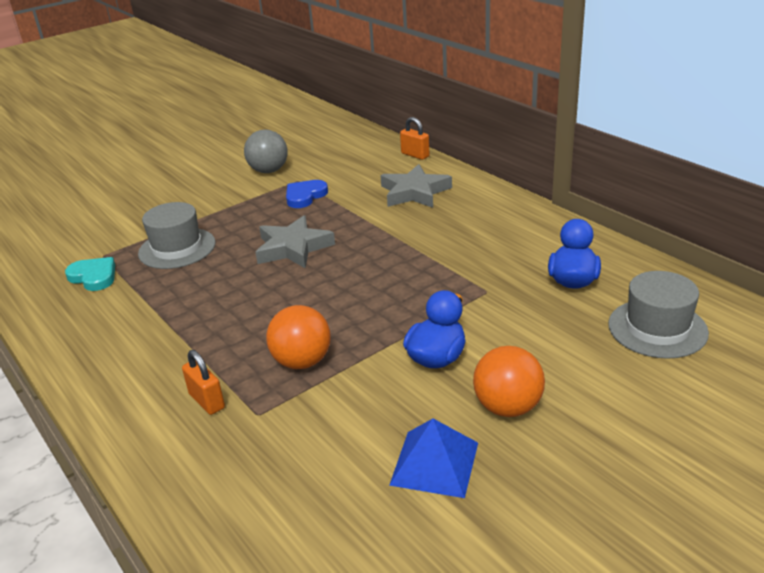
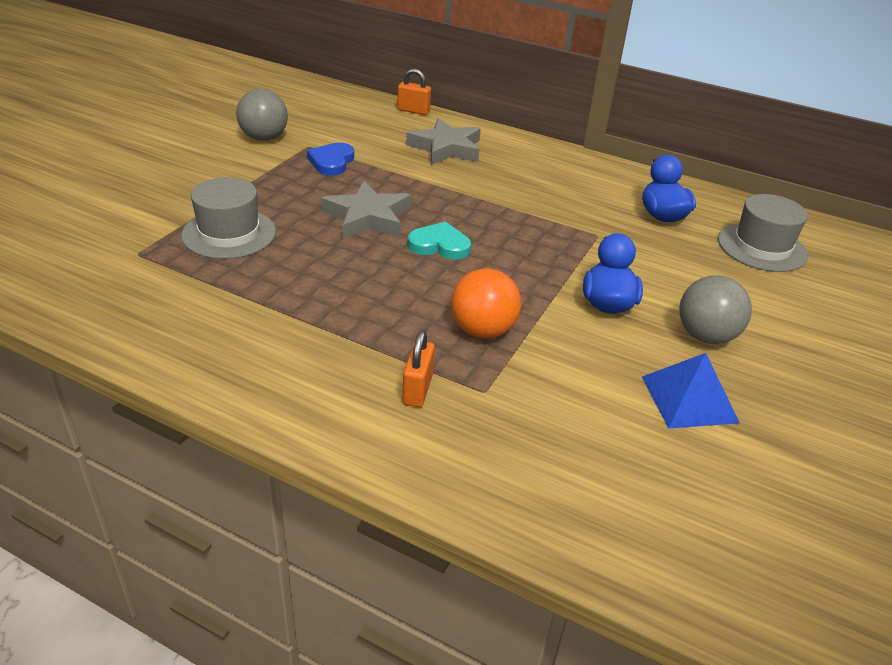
camera: 30 degrees left, 5 degrees up
(94, 277) = (148, 279): turquoise heart -> turquoise heart (439, 245)
(207, 401) = (417, 389): orange padlock -> orange padlock turned 75 degrees clockwise
(508, 407) = (705, 336): orange ball -> grey ball

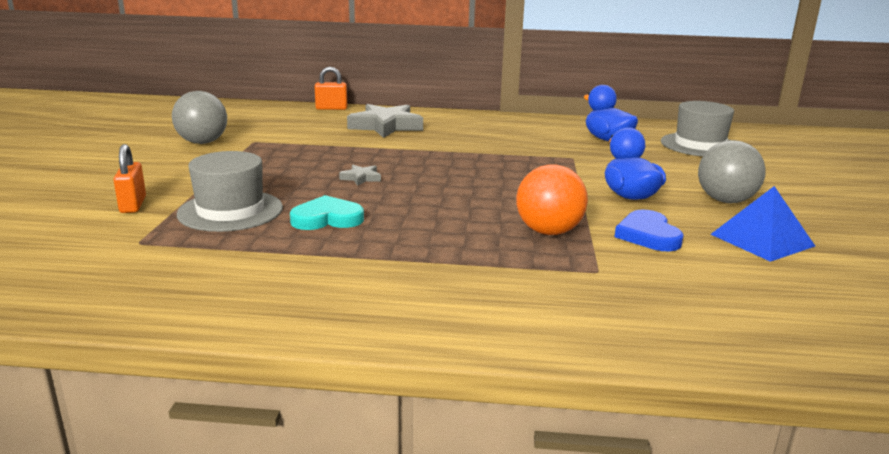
camera: 20 degrees left, 15 degrees down
(331, 162) = (287, 148): blue heart -> blue heart (648, 235)
(367, 217) = (361, 178): grey star -> grey star, size x0.45
(417, 389) = (537, 283): orange padlock -> orange padlock (133, 205)
(439, 245) = (447, 185): turquoise heart -> turquoise heart (327, 219)

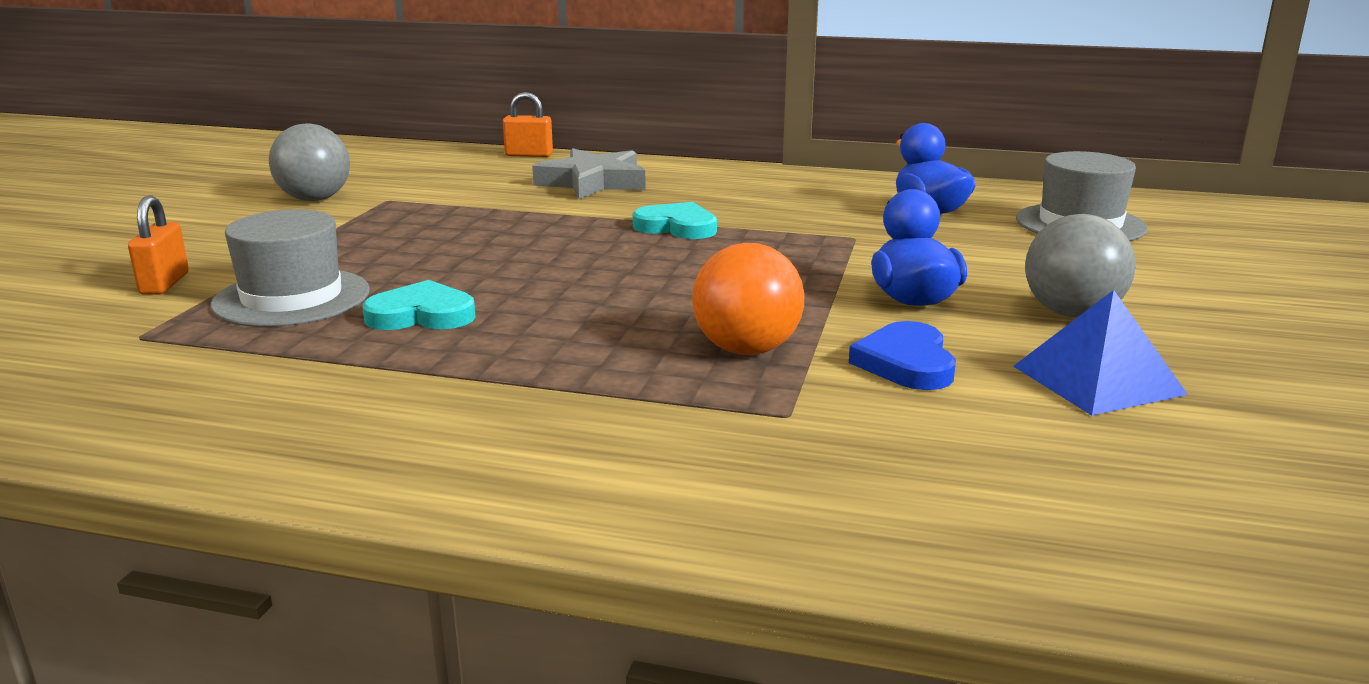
camera: 10 degrees right, 0 degrees up
(361, 178) = (509, 257): grey star -> none
(458, 154) = (677, 227): none -> turquoise heart

